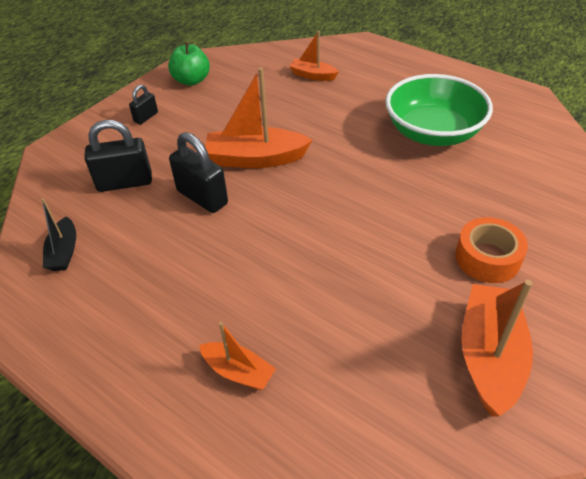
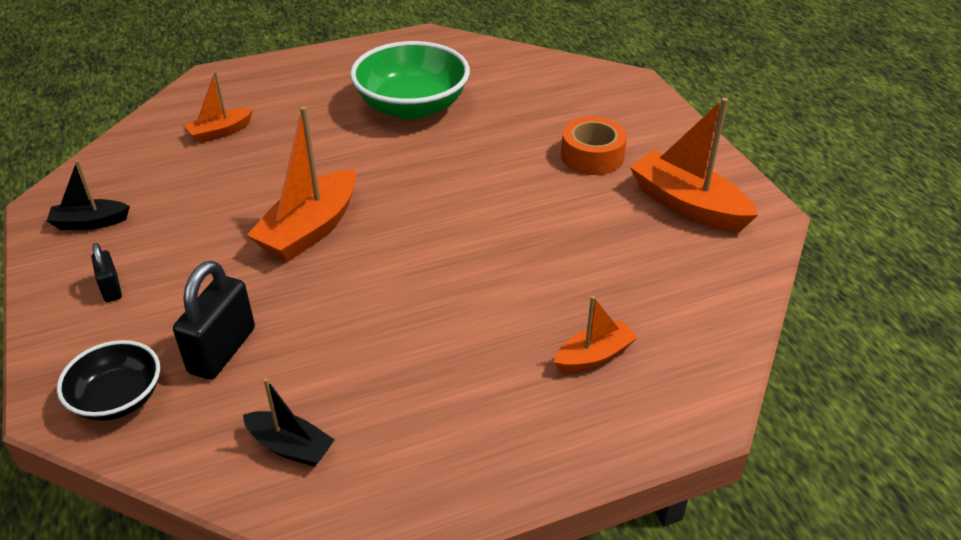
camera: 60 degrees left, 5 degrees down
(67, 167) = (118, 399): none -> black bowl
(192, 80) = (90, 222): green apple -> black boat
(202, 197) = (326, 293): black padlock -> none

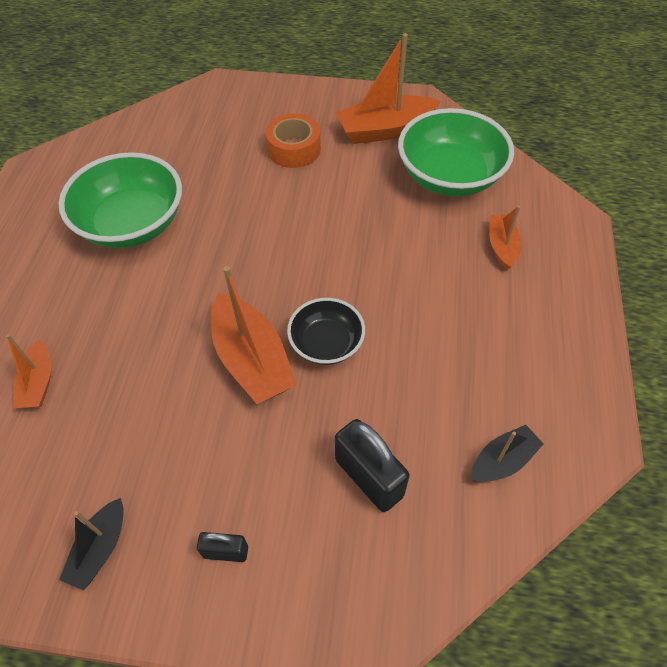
camera: 60 degrees left, 15 degrees up
(118, 399) = (385, 581): black bowl -> black bowl (326, 343)
(666, 278) = (449, 176): none -> green bowl

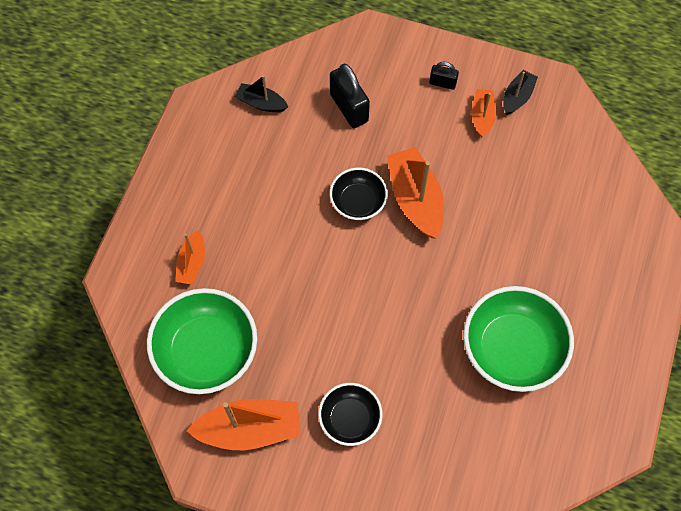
camera: 170 degrees left, 10 degrees up
(38, 383) = (572, 208): orange boat -> orange boat (482, 116)
(294, 149) = (350, 419): orange tape -> black bowl
(502, 461) = (261, 103): black boat -> black boat turned 45 degrees clockwise

